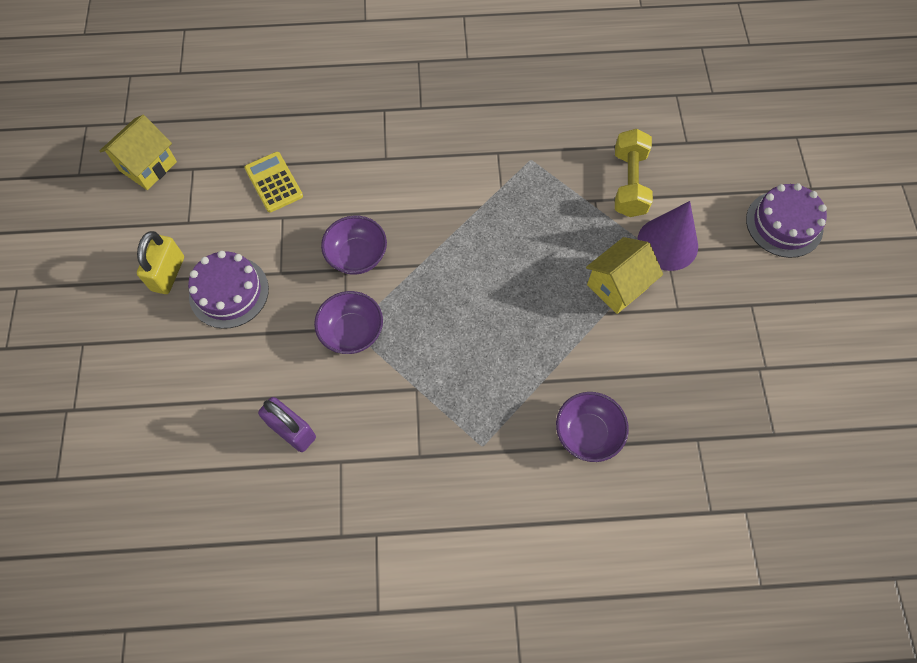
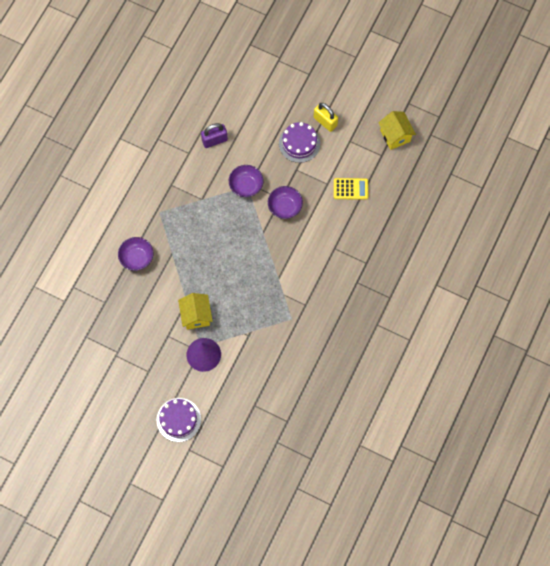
camera: 120 degrees right, 5 degrees up
(629, 183) = (248, 358): yellow dumbbell -> none

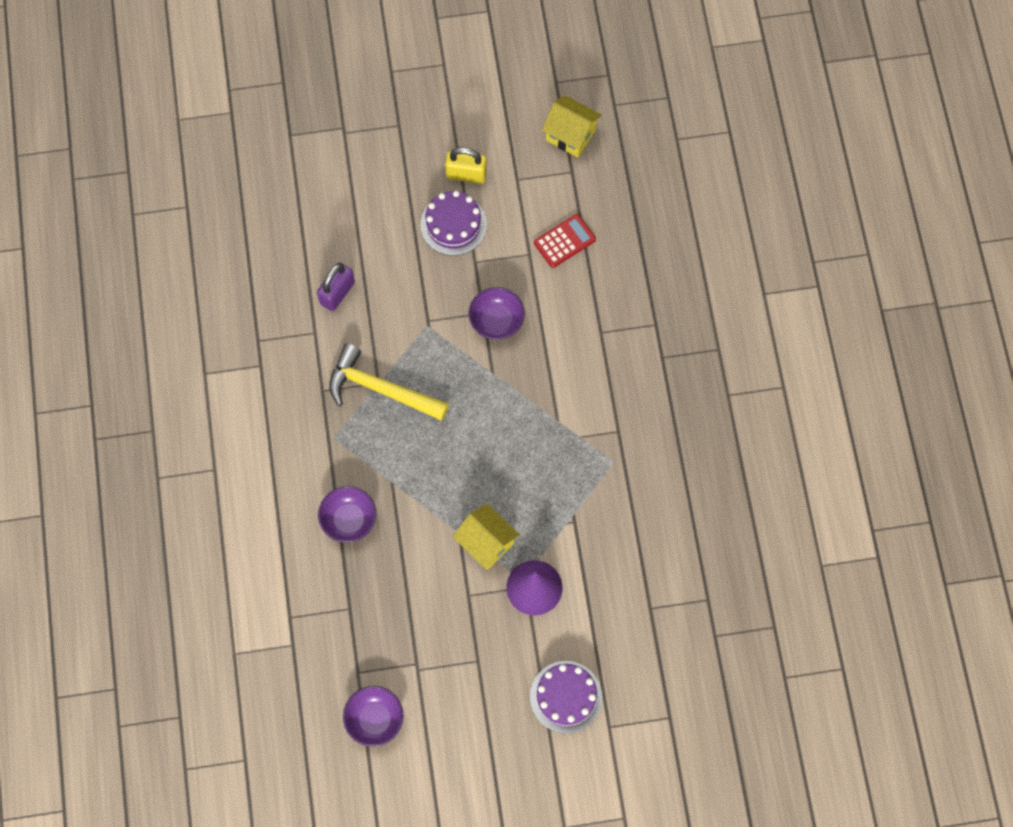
camera: 35 degrees left, 0 degrees up
(201, 203) = (381, 389): none -> yellow hammer
(246, 186) = (424, 326): purple bowl -> purple bowl (374, 719)
(350, 189) = (564, 241): yellow calculator -> red calculator

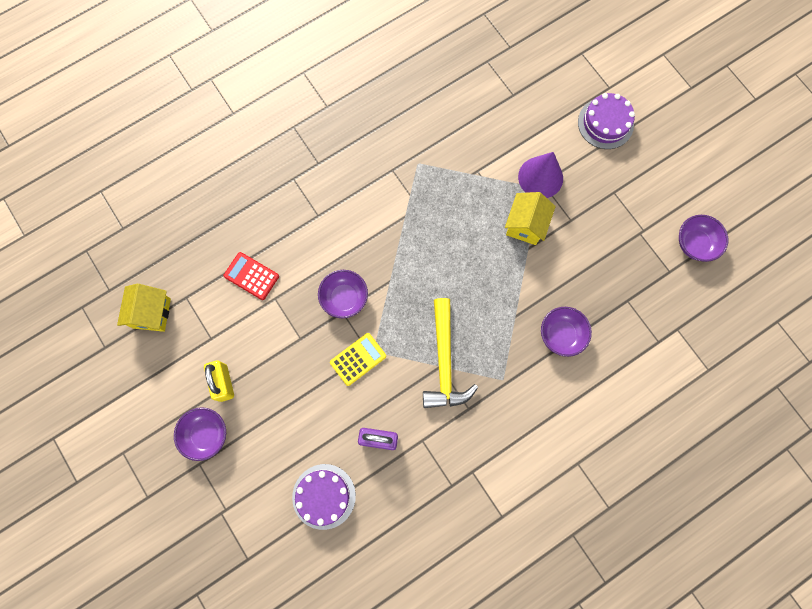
camera: 115 degrees left, 5 degrees up
(423, 141) = (206, 434): none -> purple bowl
(426, 307) = (358, 359): none -> yellow calculator
(453, 224) = (274, 372): purple cake -> purple cake (324, 496)

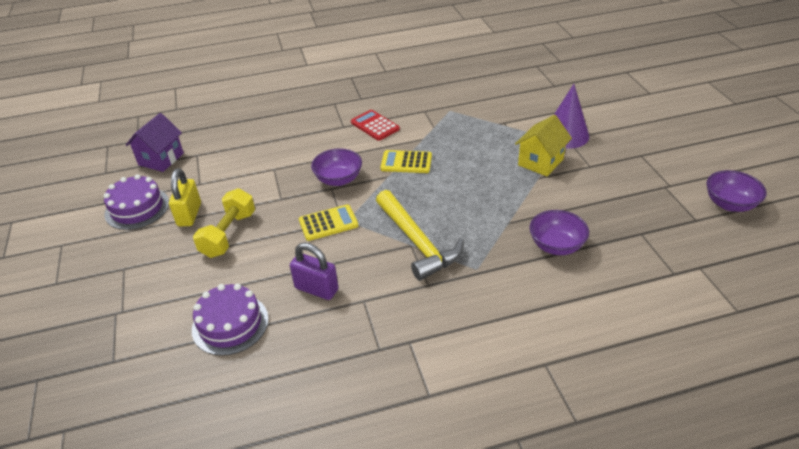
camera: 20 degrees right, 35 degrees down
(152, 313) = (161, 159): yellow house -> purple house
(206, 434) = (147, 248): purple bowl -> none
(251, 276) = (262, 152): red calculator -> red calculator (375, 126)
(273, 397) = (229, 234): none -> yellow dumbbell
(400, 257) = (406, 162): none -> yellow calculator
(444, 362) = (417, 242): yellow hammer -> yellow hammer turned 45 degrees counterclockwise
(605, 123) = (641, 112): purple cake -> purple cake (137, 208)

